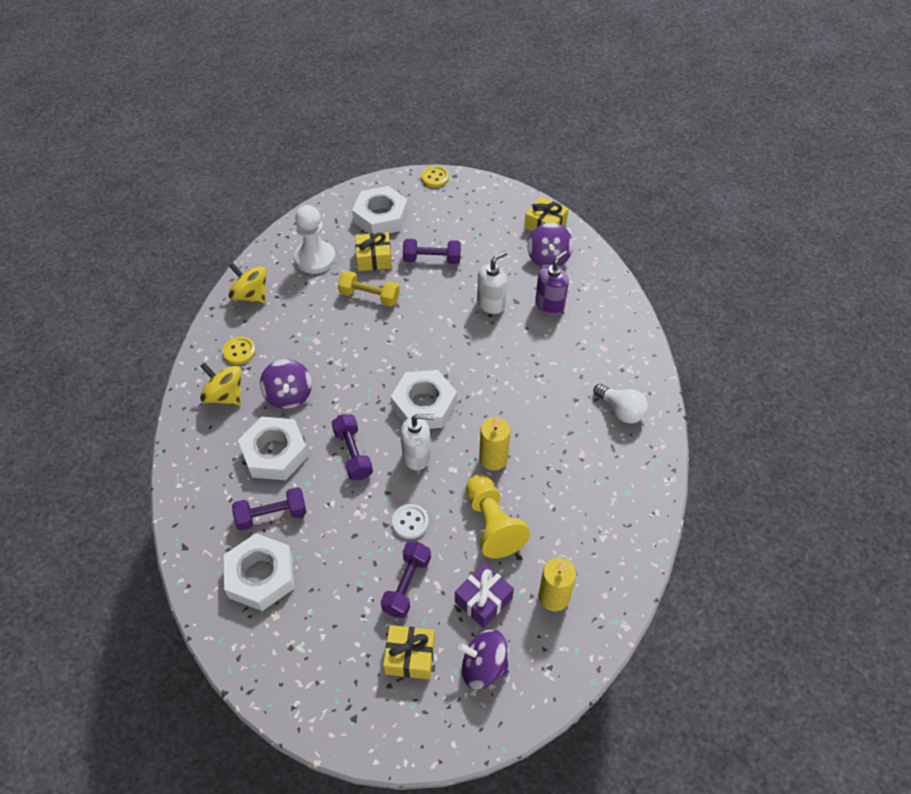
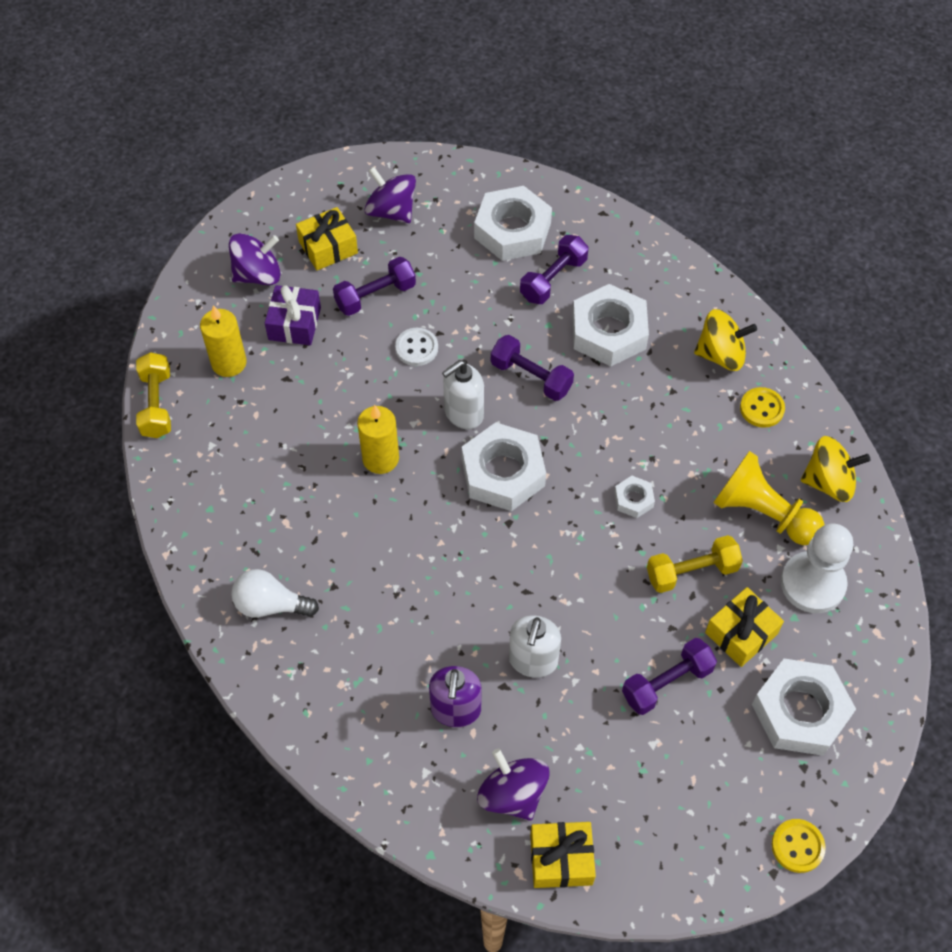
camera: 145 degrees right, 5 degrees up
(289, 395) = (657, 395): purple spinning top -> purple spinning top (391, 211)
(363, 347) = (633, 499): none -> white nut
(406, 585) = (375, 296): purple dumbbell -> purple dumbbell turned 75 degrees clockwise
(492, 524) = (333, 393): yellow pawn -> yellow pawn (762, 513)
(627, 595) = (157, 404): none -> yellow dumbbell

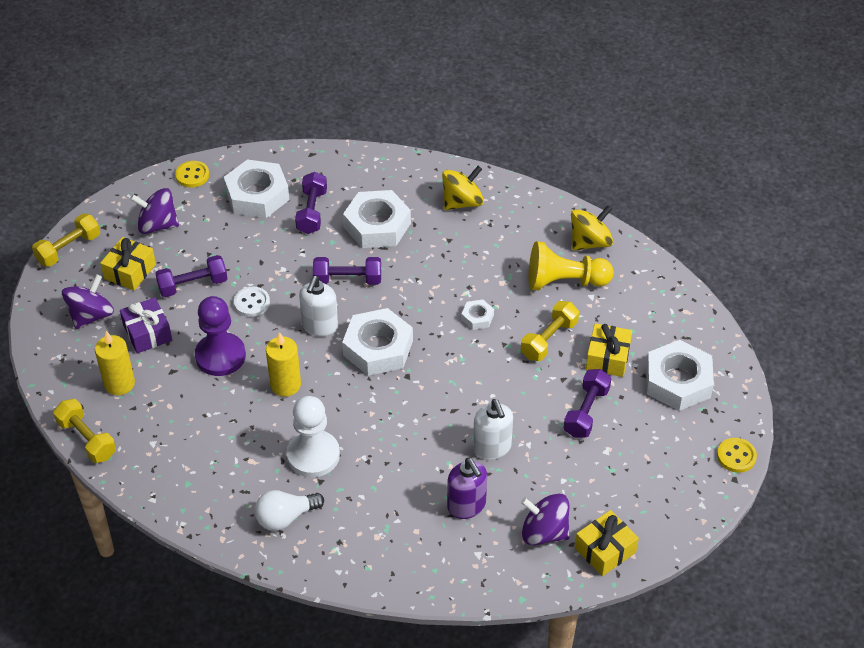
camera: 35 degrees left, 10 degrees down
(290, 192) = (68, 249): none -> yellow dumbbell
(343, 389) = (220, 356): none -> purple pawn
(375, 296) = (193, 285): purple dumbbell -> purple dumbbell turned 45 degrees clockwise
(761, 408) = (514, 221): yellow button -> yellow button (192, 175)
(812, 583) = (627, 305): white pawn -> white pawn (313, 455)

